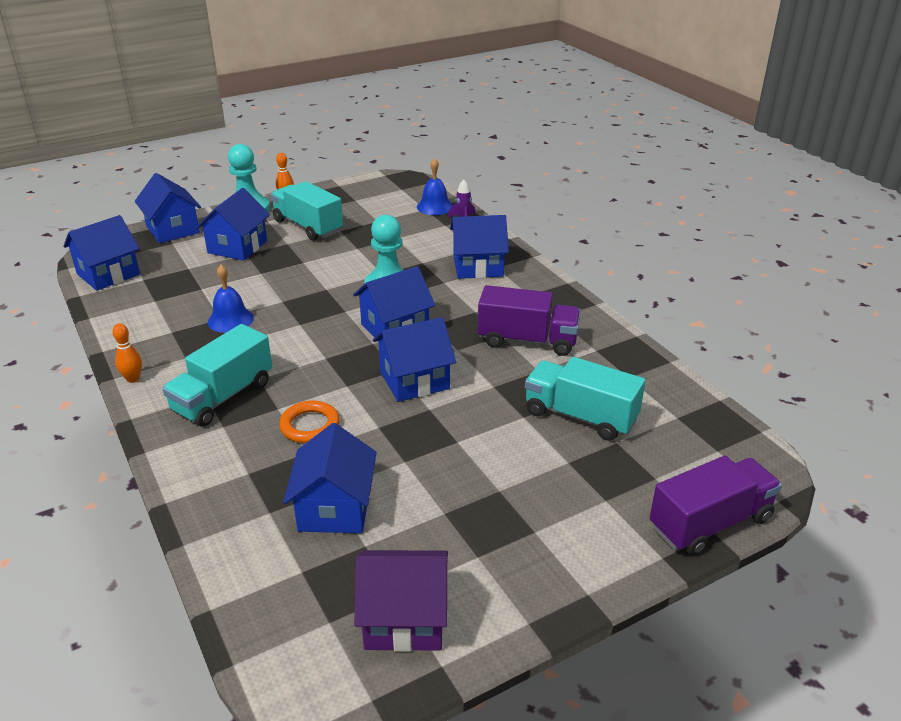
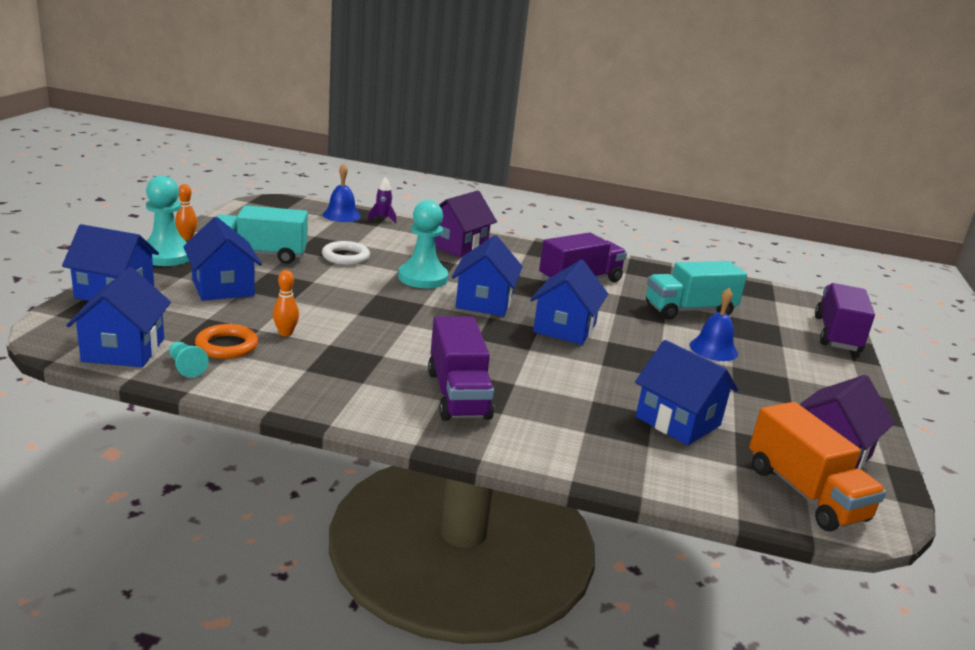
camera: 50 degrees left, 10 degrees down
(116, 300) = (186, 367): none -> turquoise pawn
(133, 379) = (350, 417): orange bowling pin -> orange bowling pin (285, 333)
(223, 397) = (458, 394): turquoise truck -> purple truck
(230, 320) = (342, 341): blue bell -> blue bell (713, 349)
(303, 632) = (805, 493): none -> orange truck
(310, 426) = (560, 383): orange ring -> orange ring (227, 346)
(365, 248) = (345, 257): none -> white ring
(478, 266) = (457, 246): blue house -> purple house

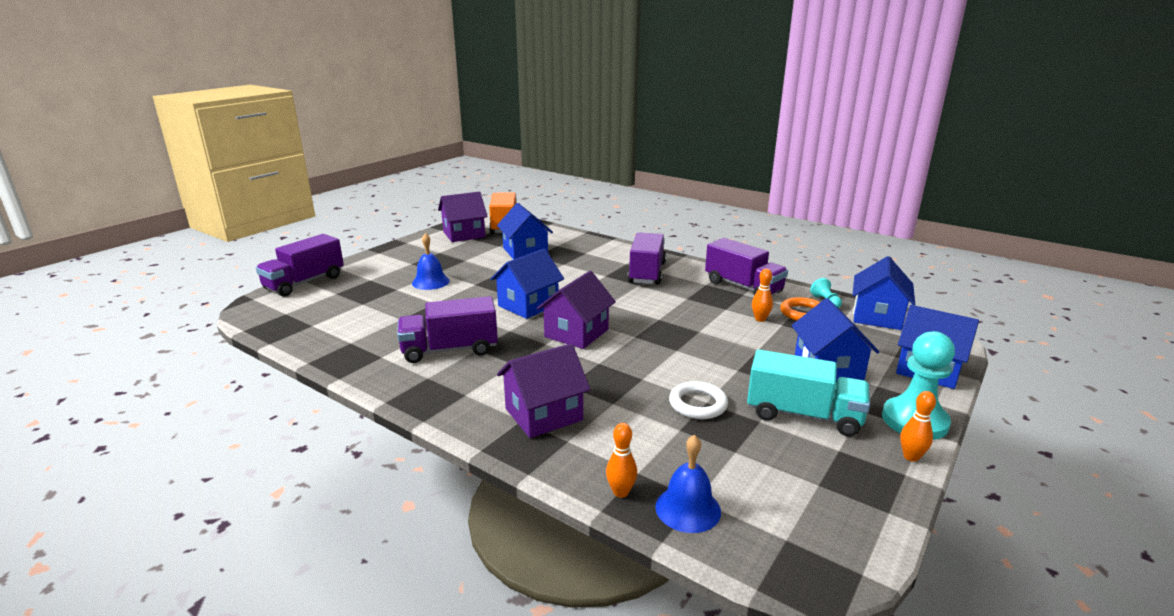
camera: 155 degrees left, 0 degrees up
(306, 382) = (743, 287): none -> purple truck
(382, 219) = (621, 492): purple rocket -> orange bowling pin
(423, 278) = (619, 366): turquoise pawn -> none
(484, 302) = (576, 333): blue house -> purple house
(689, 310) = (391, 311): turquoise truck -> none

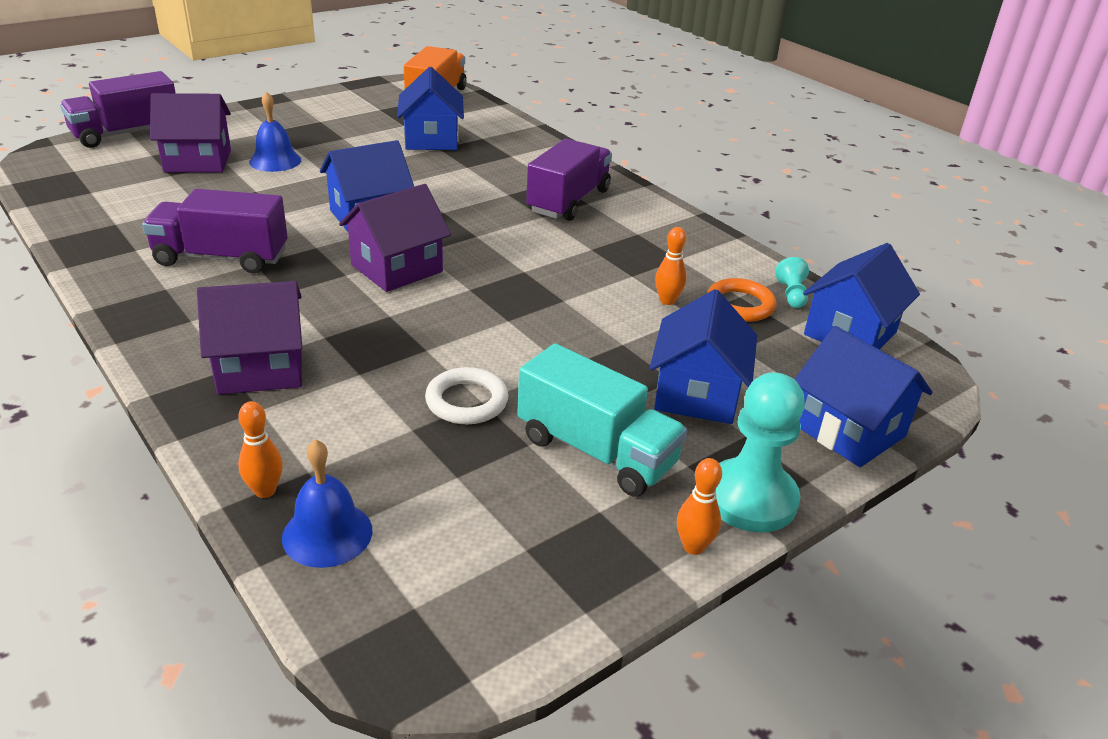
camera: 15 degrees right, 10 degrees up
(464, 234) = (373, 101): purple house -> purple house (198, 161)
(743, 287) = (688, 248): purple truck -> none

